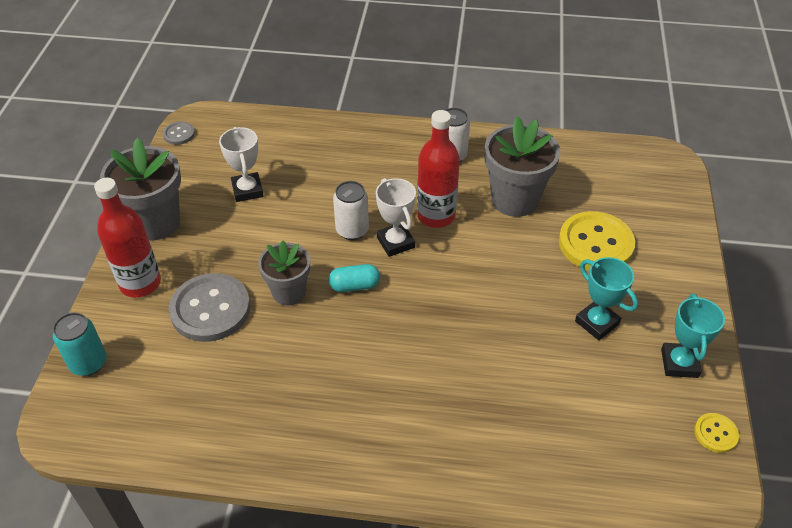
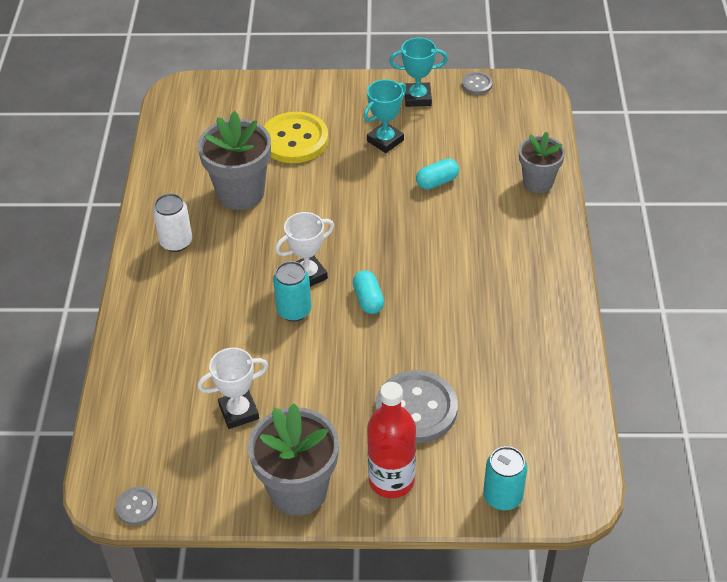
camera: 95 degrees left, 0 degrees up
(289, 292) = (384, 349): grey flower pot -> grey flower pot (538, 182)
(352, 230) = (294, 311): white can -> turquoise can
(436, 216) = (268, 248): red bottle -> none
(524, 365) = (437, 182): none -> turquoise capsule
(715, 433) = (477, 84): yellow button -> grey button

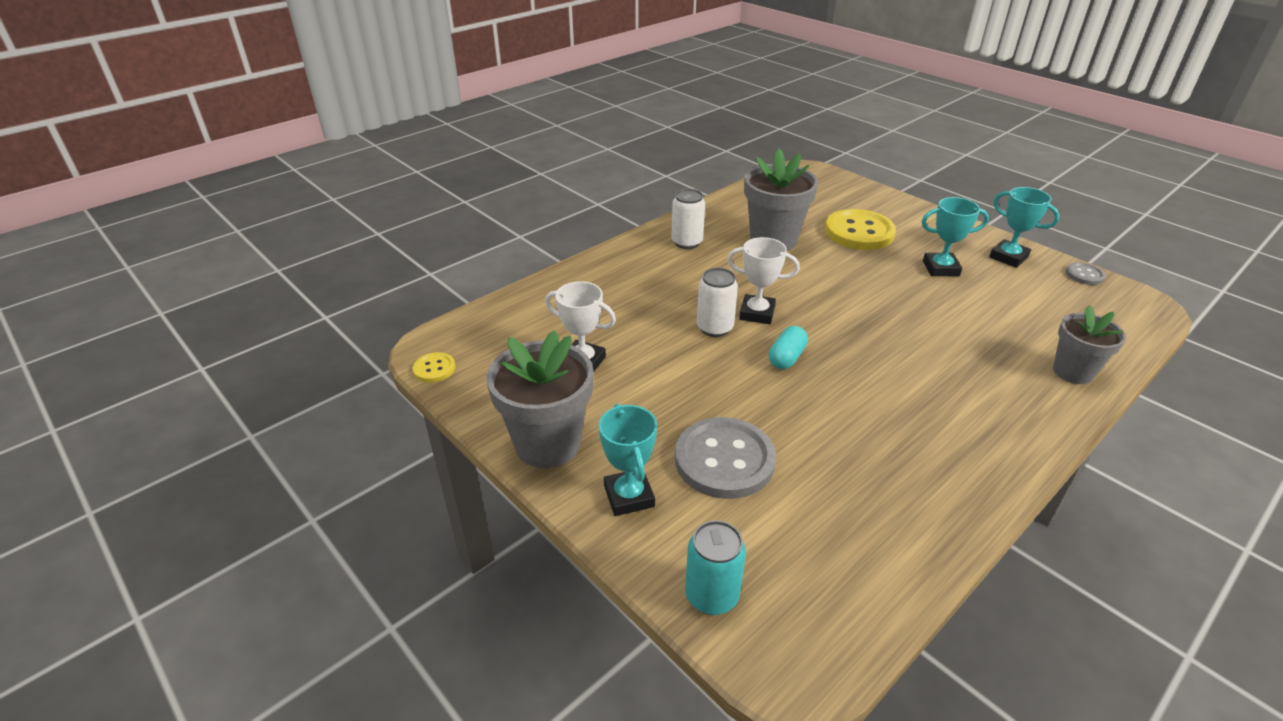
camera: 45 degrees right, 10 degrees down
(137, 507) = (434, 369): grey button -> yellow button
(294, 311) = (715, 328): turquoise can -> white can
(391, 480) = (629, 496): red bottle -> turquoise trophy
(437, 182) = (958, 317): turquoise capsule -> none

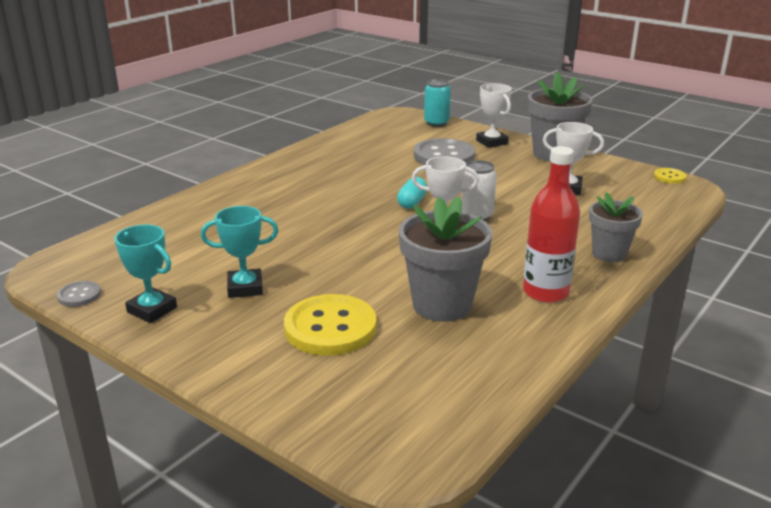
camera: 170 degrees right, 10 degrees down
(629, 496) = (492, 142): turquoise trophy -> white trophy
(687, 242) = (545, 292): white can -> red bottle
(1073, 372) = (182, 212): grey flower pot -> grey flower pot (609, 254)

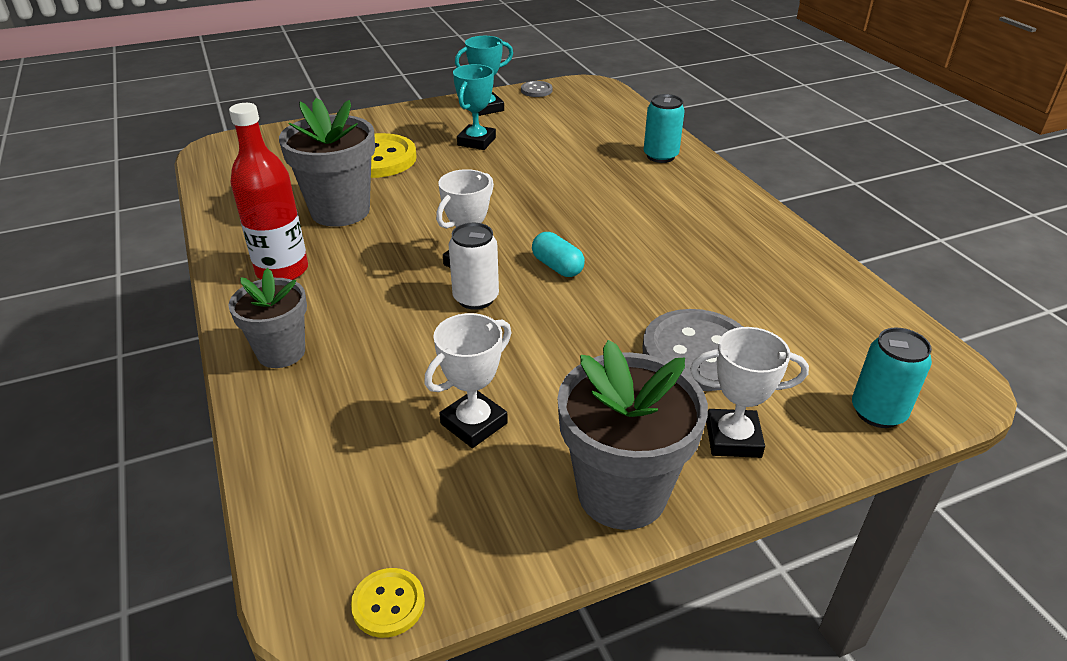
camera: 120 degrees right, 10 degrees up
(211, 204) = (660, 156): none -> turquoise can

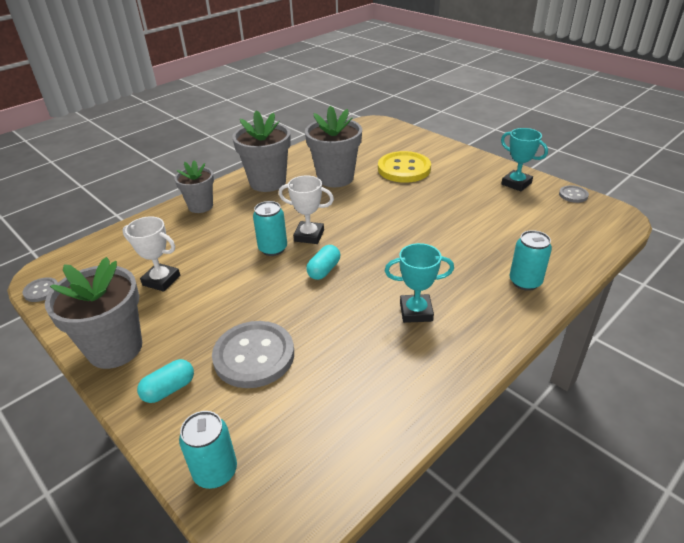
camera: 70 degrees right, 0 degrees up
(282, 270) = (267, 182): red bottle -> grey flower pot
(388, 604) = (41, 291): yellow button -> grey button
(476, 141) = (461, 194): turquoise trophy -> turquoise trophy (416, 312)
(476, 298) = (273, 249): white can -> turquoise can
(733, 438) = (169, 389): white trophy -> turquoise capsule

